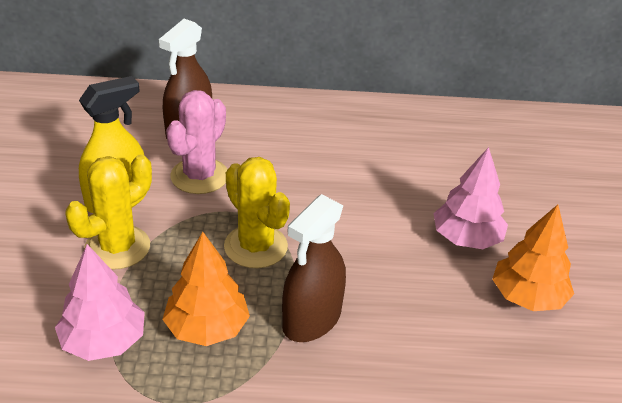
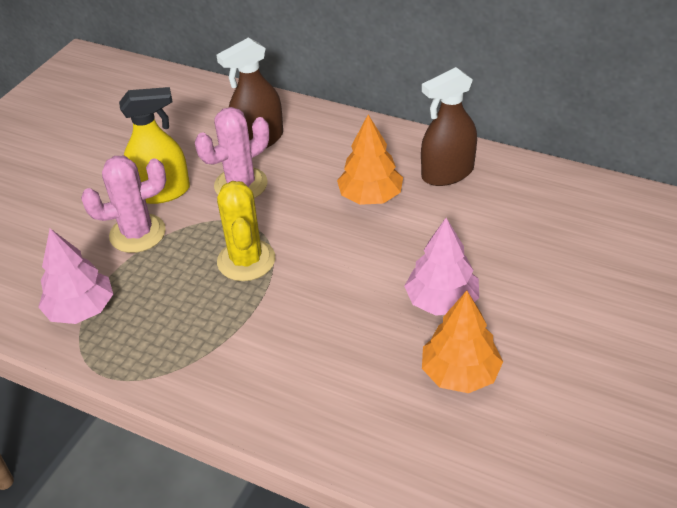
camera: 30 degrees right, 5 degrees up
(117, 247) = (137, 233): yellow cactus -> pink cactus
(207, 328) = (163, 321): orange tree -> orange tree (370, 197)
(312, 319) = (250, 338): brown spray bottle -> brown spray bottle (447, 173)

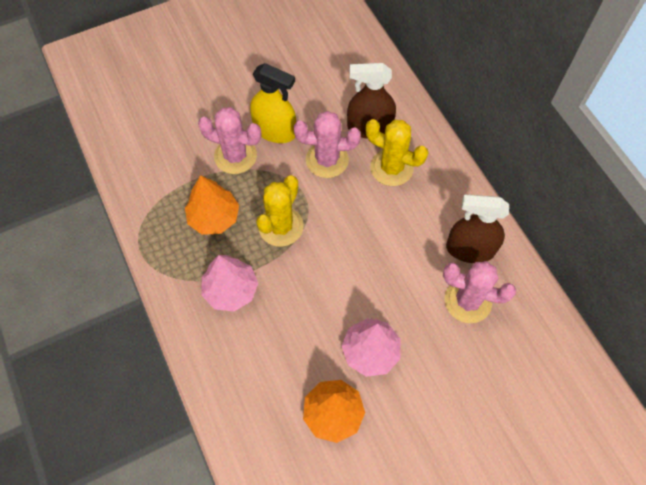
camera: 35 degrees right, 20 degrees up
(81, 309) = (162, 193): pink tree -> pink tree (231, 290)
(311, 156) = (391, 168): none -> yellow cactus
(370, 197) = (400, 232): orange tree -> orange tree (214, 217)
(487, 209) = (468, 301): none -> pink cactus

